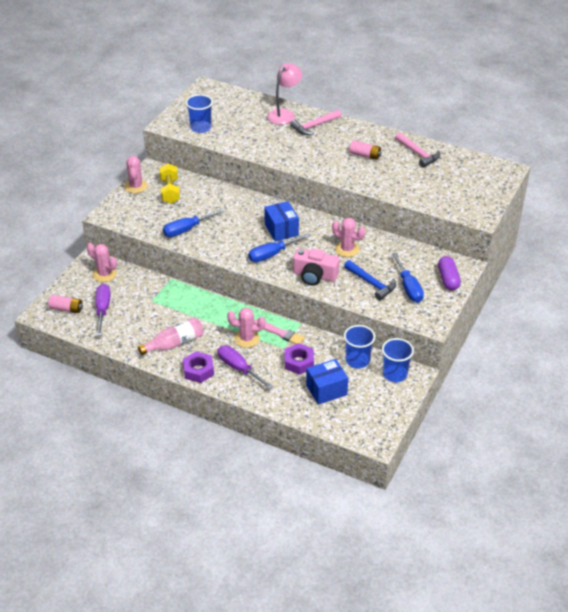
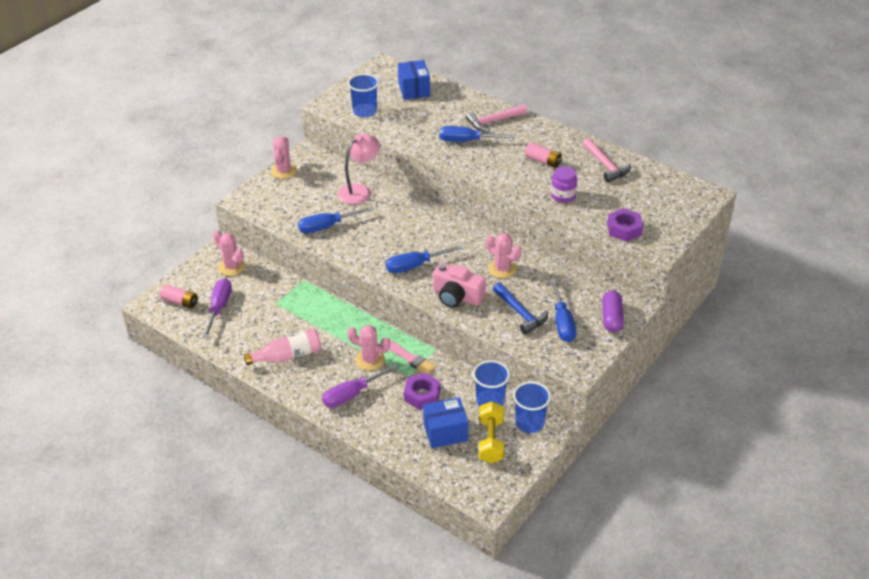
camera: 10 degrees right, 0 degrees up
(170, 191) = (320, 180): yellow dumbbell -> yellow dumbbell (491, 441)
(198, 370) = (306, 391): purple nut -> purple nut (624, 229)
(239, 369) = (352, 394): purple screwdriver -> purple screwdriver turned 90 degrees counterclockwise
(281, 230) = (433, 238): blue box -> blue box (414, 90)
(284, 114) = (463, 104): pink lamp -> pink lamp (359, 191)
(296, 144) = (467, 141): none -> blue screwdriver
(389, 182) = (563, 195): none -> purple jar

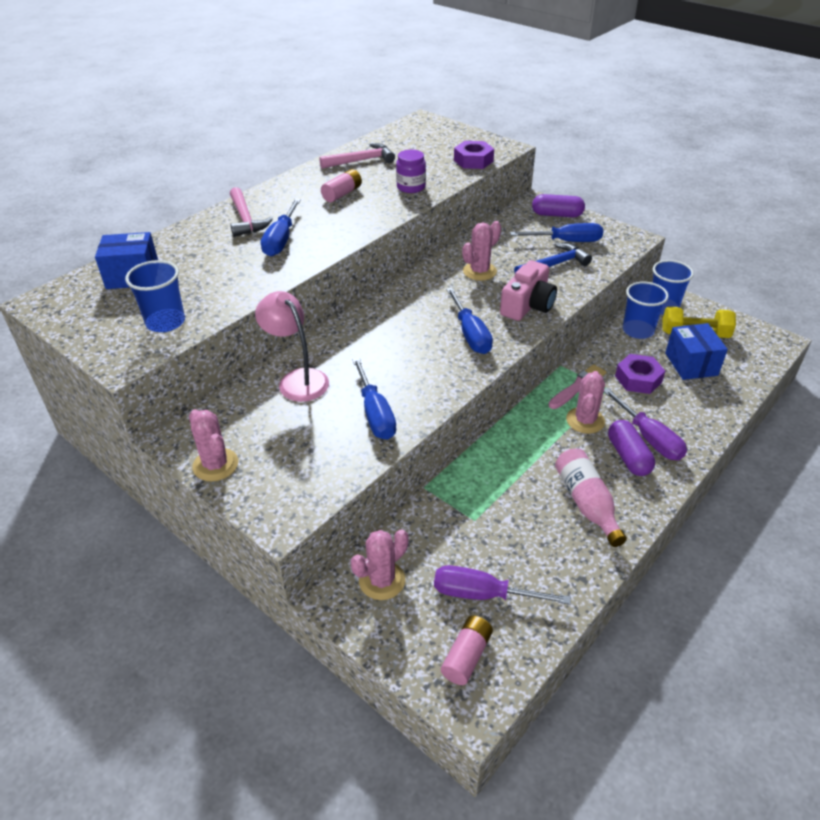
camera: 85 degrees left, 0 degrees up
(284, 171) = (215, 465): pink cactus -> pink cactus turned 45 degrees clockwise
(332, 381) = (628, 456): none -> purple capsule

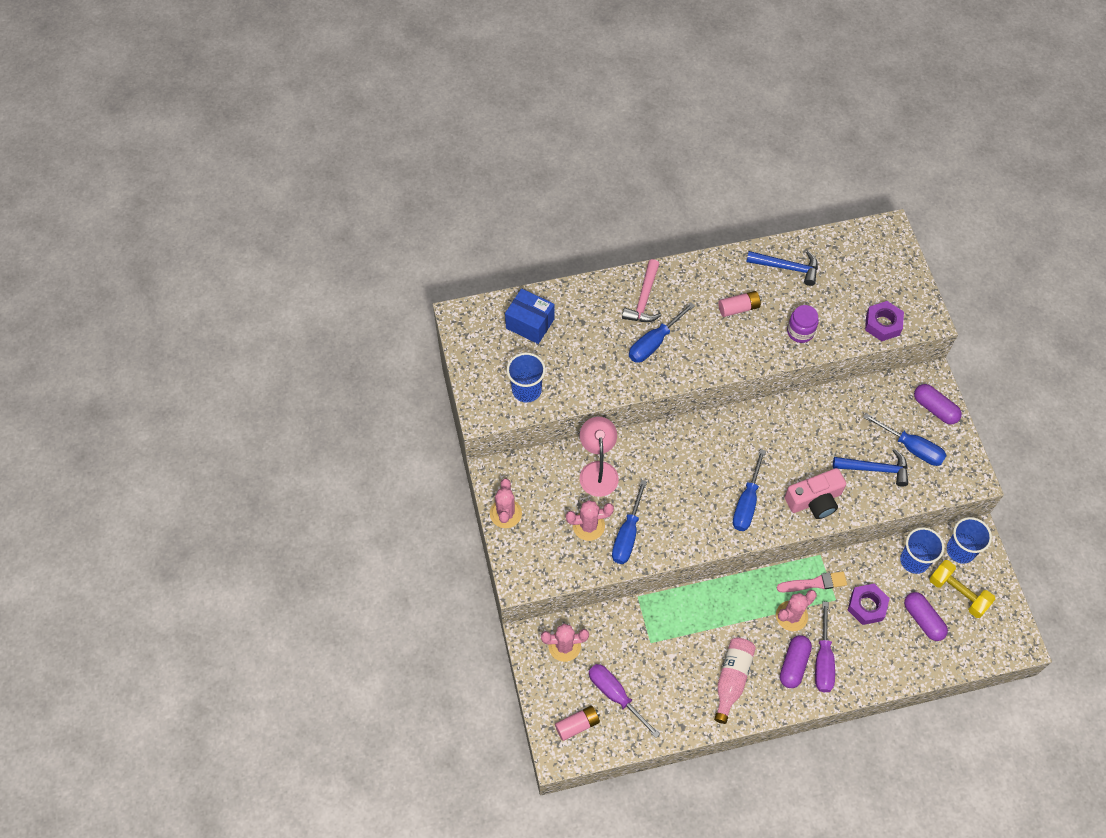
camera: 35 degrees right, 20 degrees up
(361, 161) = (787, 267): pink hammer -> blue hammer
(479, 271) = (808, 439): pink cactus -> pink cactus (588, 526)
(691, 364) = (923, 620): blue box -> purple capsule

